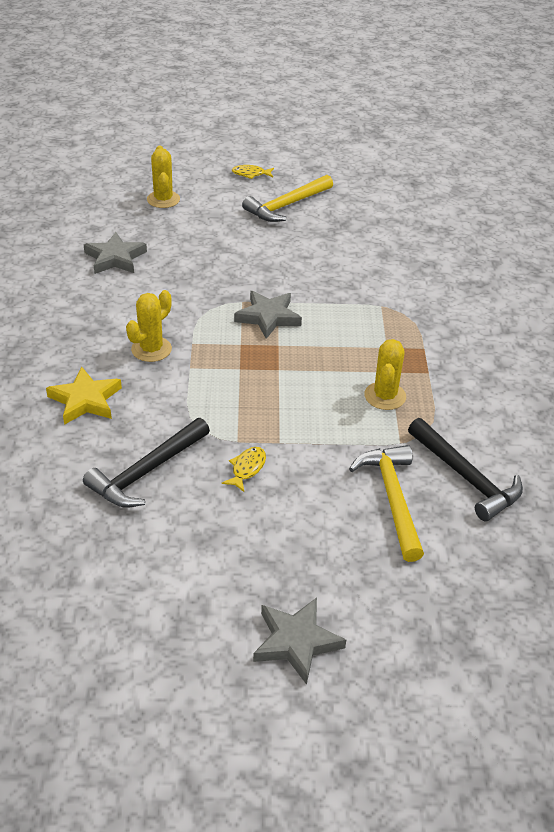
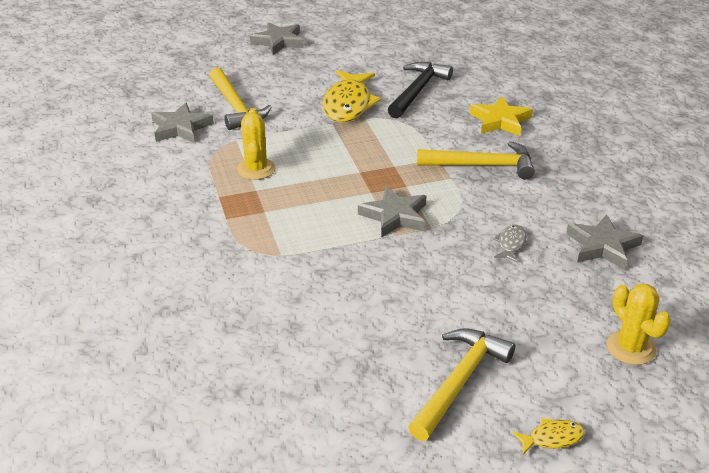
camera: 165 degrees right, 5 degrees down
(151, 349) = (482, 165): yellow cactus -> yellow hammer
(186, 274) = (510, 244): none -> grey fish
(247, 468) = (348, 104): yellow fish -> yellow fish, size x2.16
(466, 477) = (180, 128): black hammer -> grey star

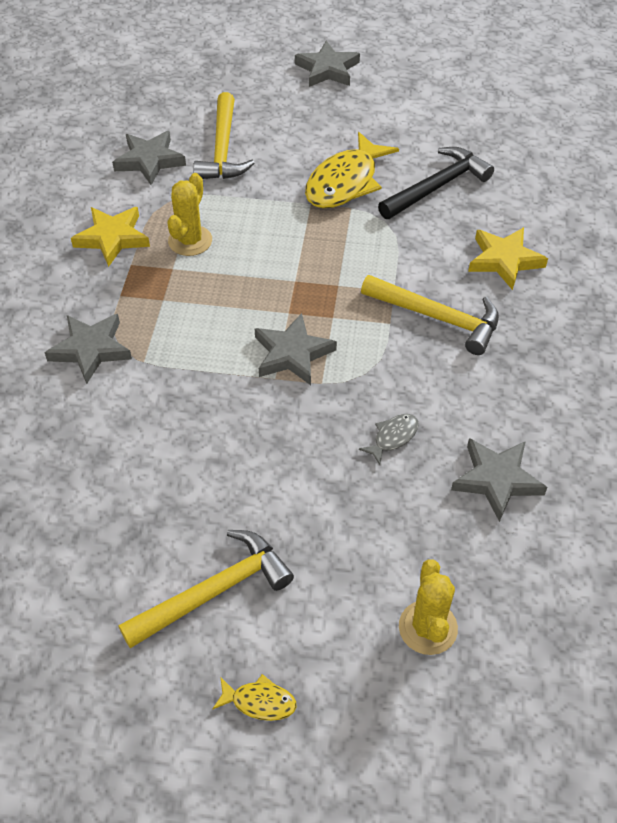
camera: 25 degrees right, 15 degrees up
(189, 184) = (112, 238): none -> yellow star
(230, 259) = (91, 349): none -> grey star

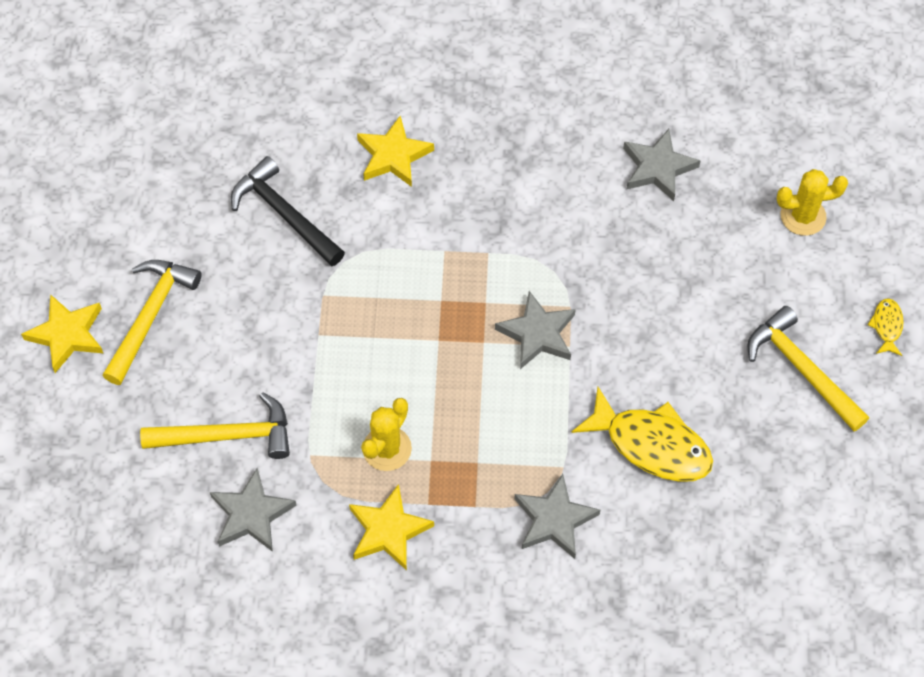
camera: 95 degrees left, 10 degrees up
(190, 241) = (387, 449): yellow cactus -> yellow cactus turned 75 degrees counterclockwise
(327, 69) = (67, 335): grey star -> yellow star
(345, 182) = (282, 303): yellow fish -> yellow fish (651, 444)
(393, 437) = (625, 245): grey fish -> none
(437, 317) = (477, 212): yellow hammer -> yellow hammer (150, 316)

